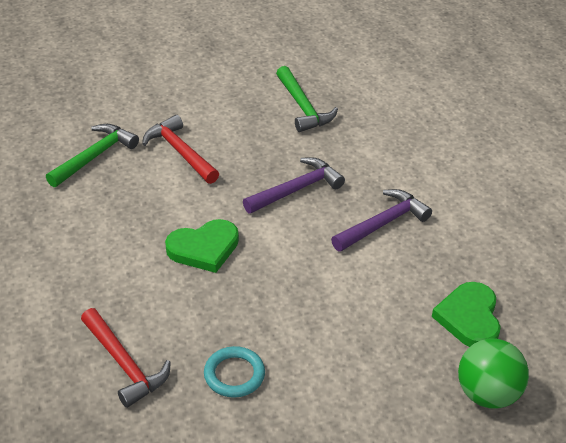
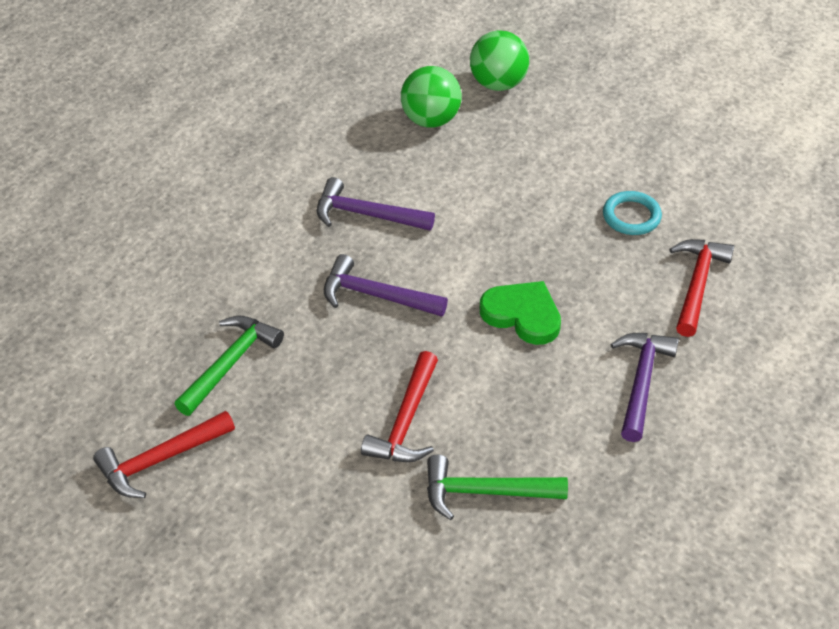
camera: 125 degrees left, 5 degrees up
(82, 271) = (641, 381): none -> purple hammer
(259, 58) = (159, 460): none -> red hammer
(469, 318) = (430, 120): green heart -> green ball

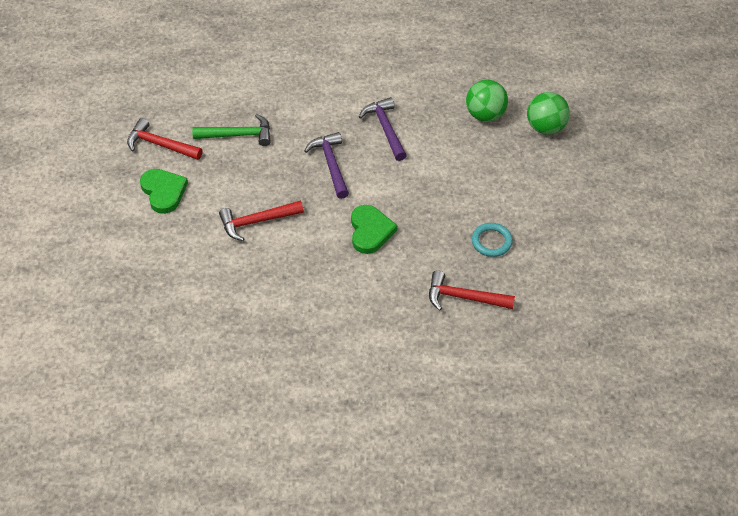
camera: 55 degrees right, 5 degrees up
(254, 500) = (163, 192): none -> green heart
(484, 492) = (236, 276): green hammer -> none
(641, 381) = (365, 306): purple hammer -> none
(697, 284) = (463, 297): red hammer -> red hammer turned 150 degrees counterclockwise

